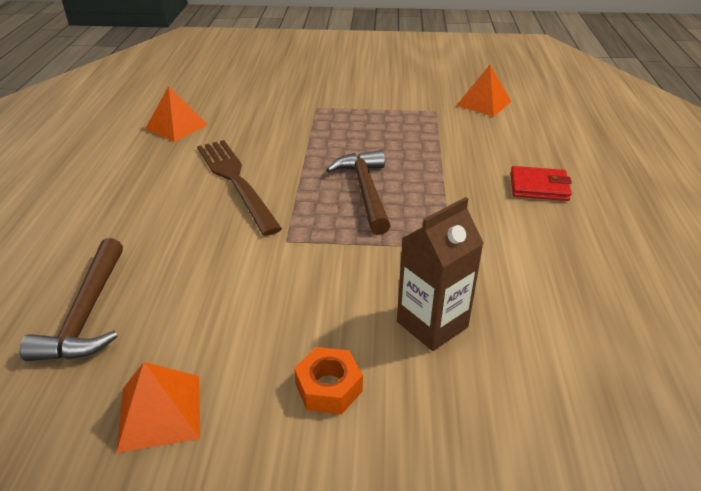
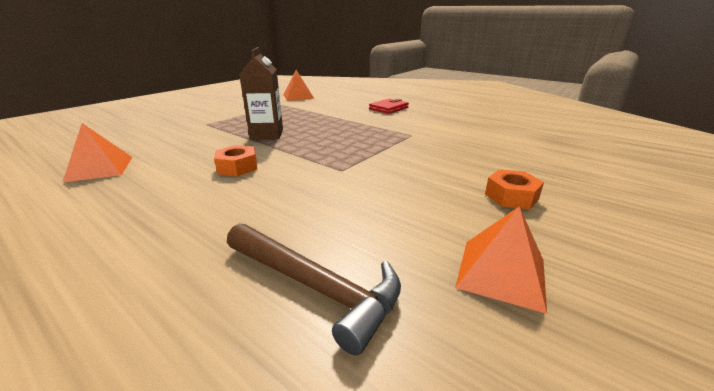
camera: 55 degrees left, 10 degrees down
(236, 181) = (237, 167): brown fork -> orange nut
(365, 191) = (327, 137): brown hammer -> none
(432, 324) = (474, 156): brown carton -> brown carton (267, 134)

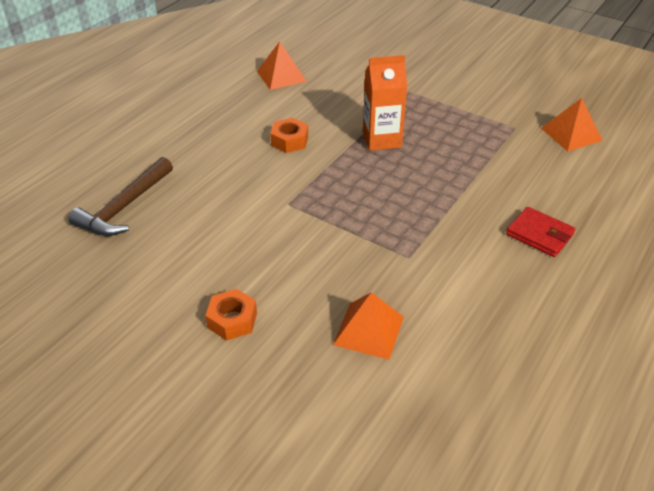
camera: 85 degrees right, 15 degrees up
(267, 134) = (382, 139): brown carton -> orange carton
(501, 273) = (123, 289): orange pyramid -> orange pyramid (369, 330)

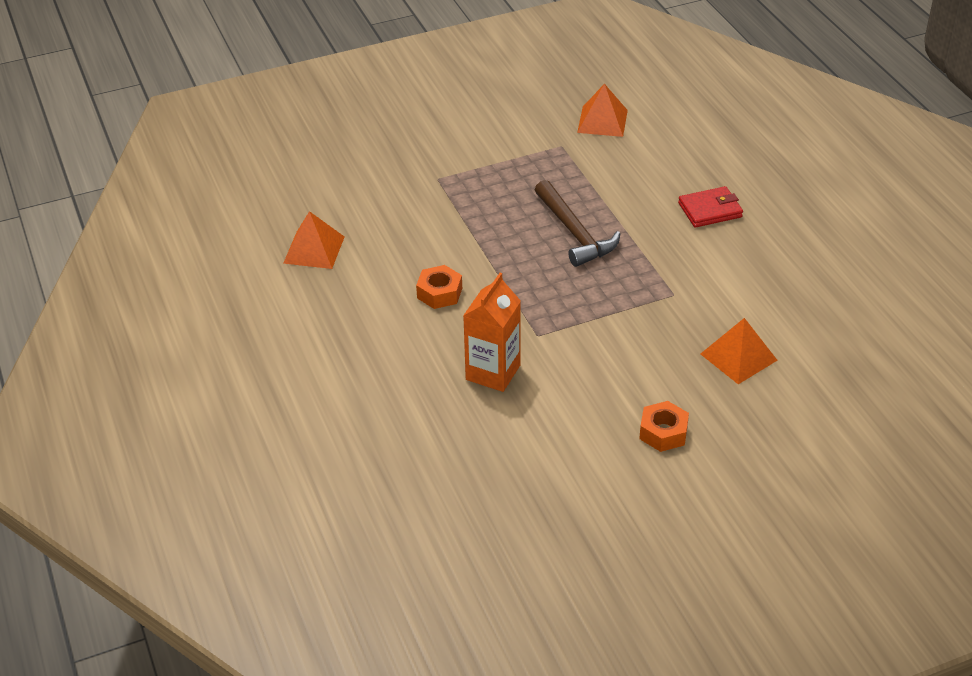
camera: 55 degrees left, 0 degrees up
(124, 207) = (437, 450): brown hammer -> brown hammer (574, 233)
(382, 139) = (498, 233): orange carton -> orange carton (493, 372)

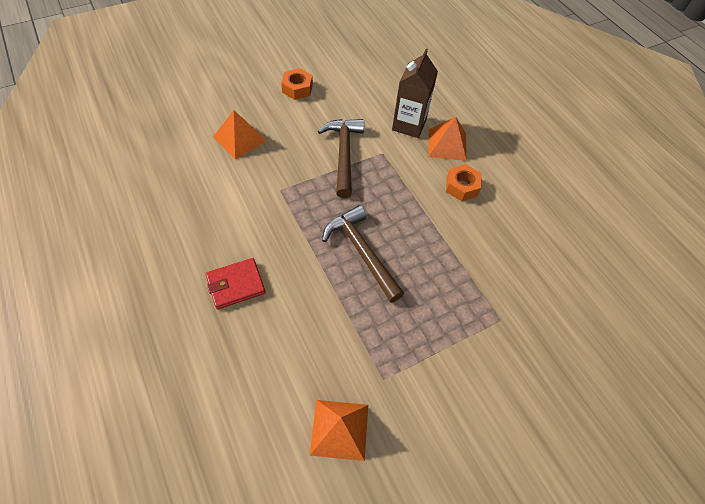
camera: 170 degrees right, 15 degrees up
(314, 250) = (576, 226): orange pyramid -> orange pyramid (447, 144)
(493, 372) = (409, 125): orange carton -> brown carton
(591, 334) = (344, 154): none -> brown hammer

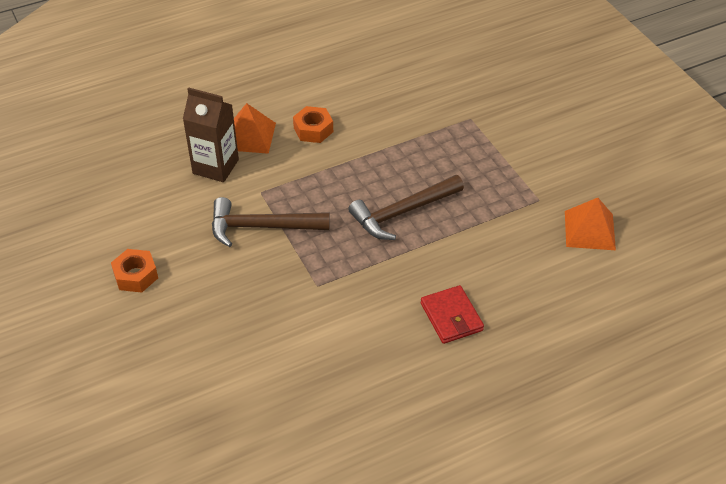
camera: 85 degrees left, 10 degrees down
(239, 139) = (229, 332): orange pyramid -> none

